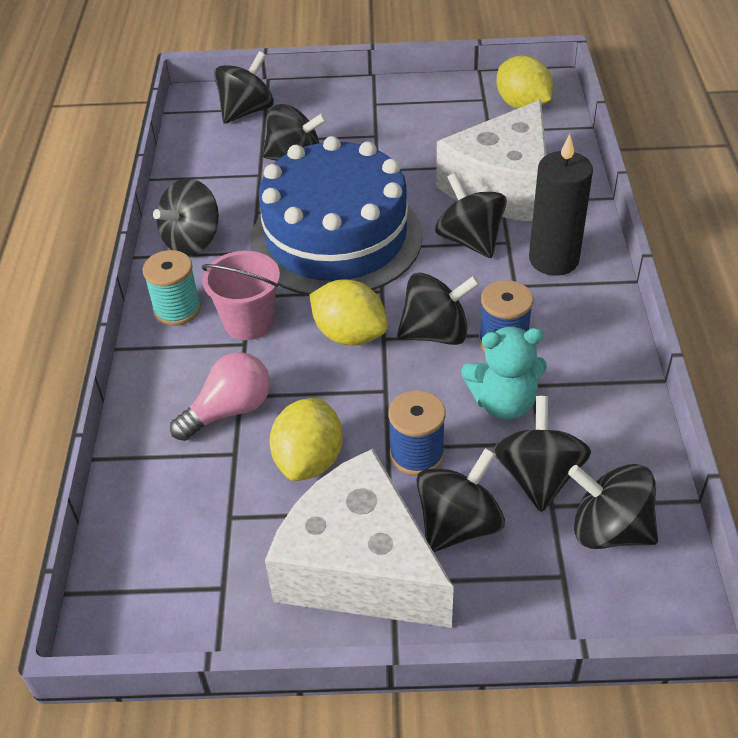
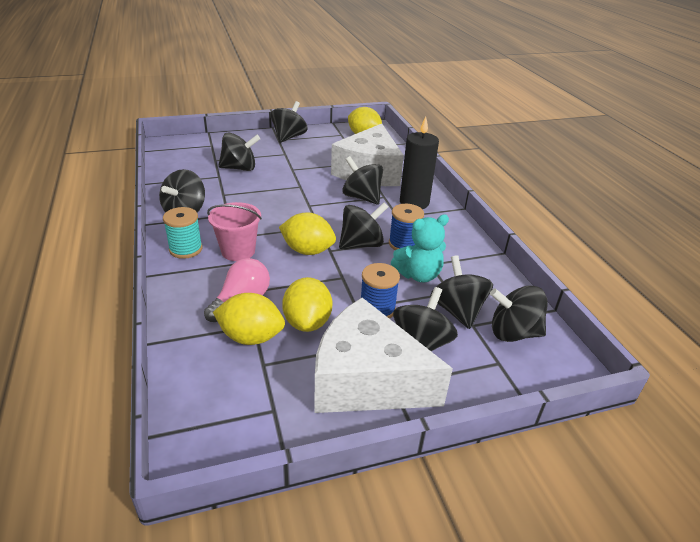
camera: 20 degrees left, 10 degrees down
(225, 471) = (251, 337): none -> yellow lemon
(246, 111) = (200, 147): black spinning top -> black spinning top (289, 137)
(336, 238) = (279, 203): blue cake -> none

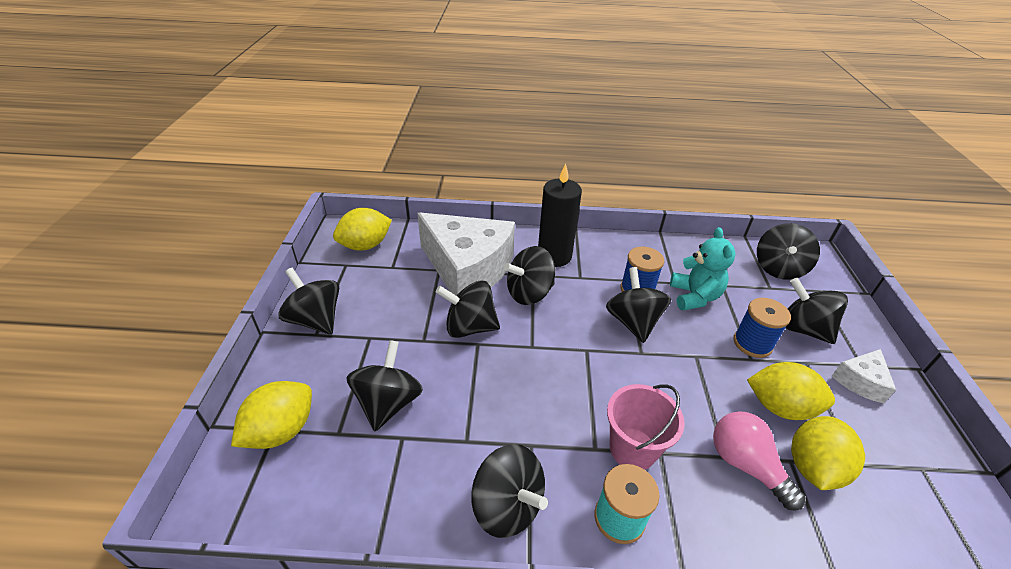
camera: 70 degrees left, 5 degrees up
(307, 251) = (640, 373): yellow lemon -> yellow lemon (281, 430)
(367, 380) = (860, 381): white cheese -> white cheese, size x0.44
(457, 311) = (751, 290): black spinning top -> black spinning top (470, 327)

